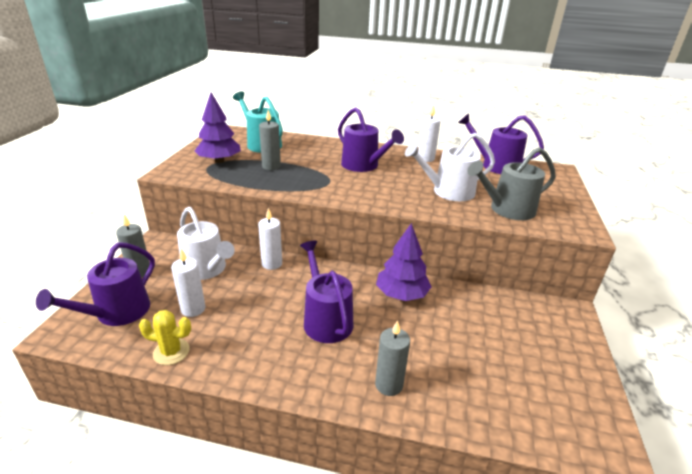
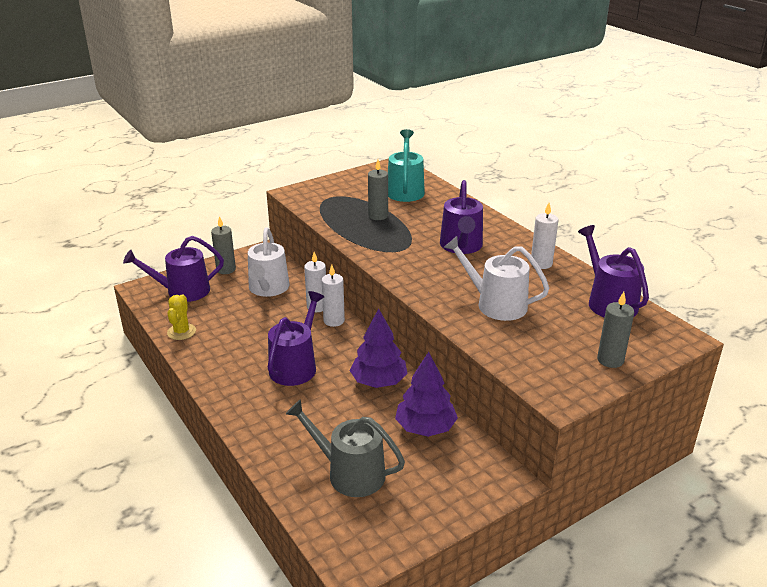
camera: 45 degrees right, 0 degrees up
(171, 352) = (181, 332): yellow cactus -> yellow cactus turned 45 degrees clockwise
(193, 309) = (225, 312): white candle -> white candle (334, 321)
(219, 161) = (345, 195): purple tree -> purple tree (425, 427)
(389, 385) = (273, 429): grey candle -> grey candle (610, 360)
(507, 210) = (521, 346): grey watering can -> grey watering can (350, 473)

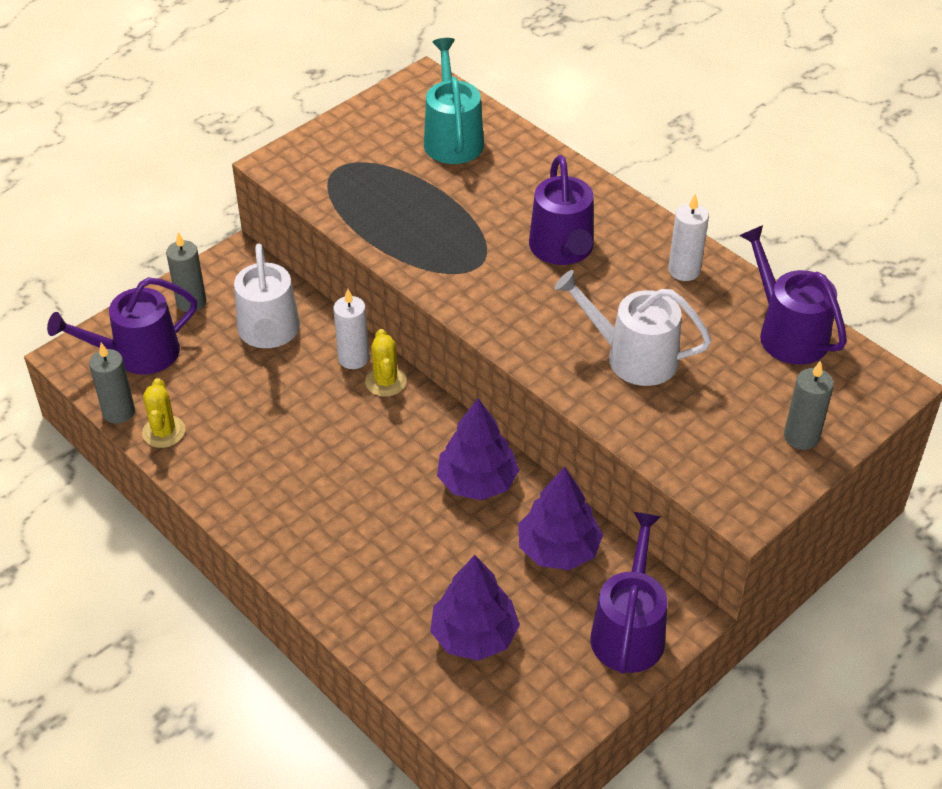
camera: 10 degrees left, 15 degrees up
(295, 366) = (352, 471): purple watering can -> purple watering can (629, 631)
(334, 321) = (385, 381): white candle -> yellow cactus
(350, 473) = (474, 635): grey watering can -> purple tree
(378, 216) = (423, 200): grey candle -> grey candle (119, 412)

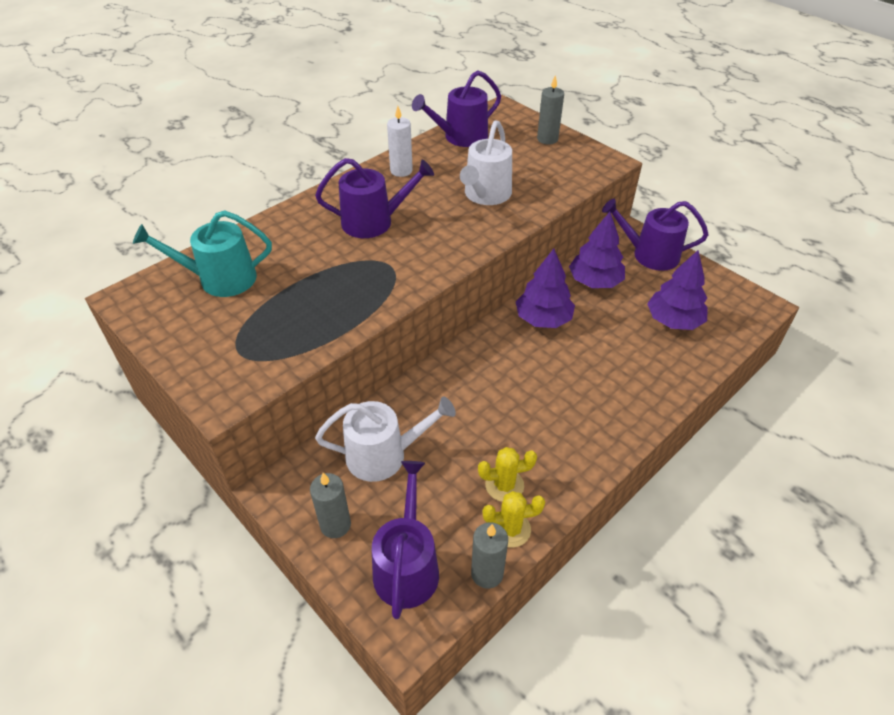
camera: 90 degrees left, 0 degrees up
(138, 354) = (407, 566): purple watering can -> purple watering can turned 150 degrees counterclockwise
(353, 358) = (419, 393): white candle -> none
(385, 381) = (445, 371): yellow cactus -> yellow cactus (504, 485)

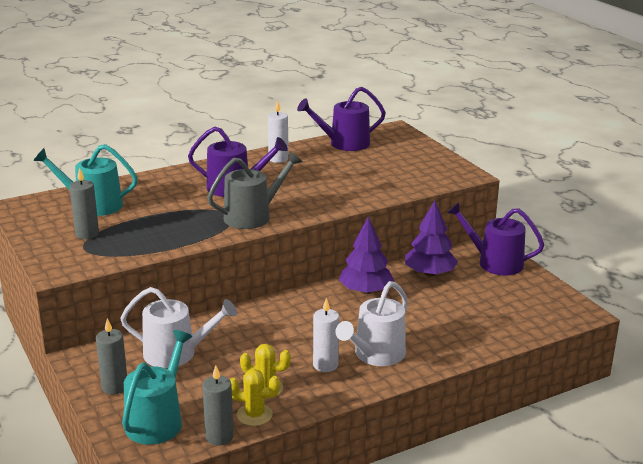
camera: 15 degrees right, 20 degrees down
(407, 566) = (157, 420): purple watering can -> turquoise watering can
(414, 263) = (252, 216): none -> grey watering can
(485, 195) = (341, 183): white watering can -> white watering can (376, 355)
(547, 139) = (421, 154): grey candle -> grey candle (87, 234)
(551, 435) = (325, 365): none -> white candle
(673, 320) = (487, 310): purple tree -> none

